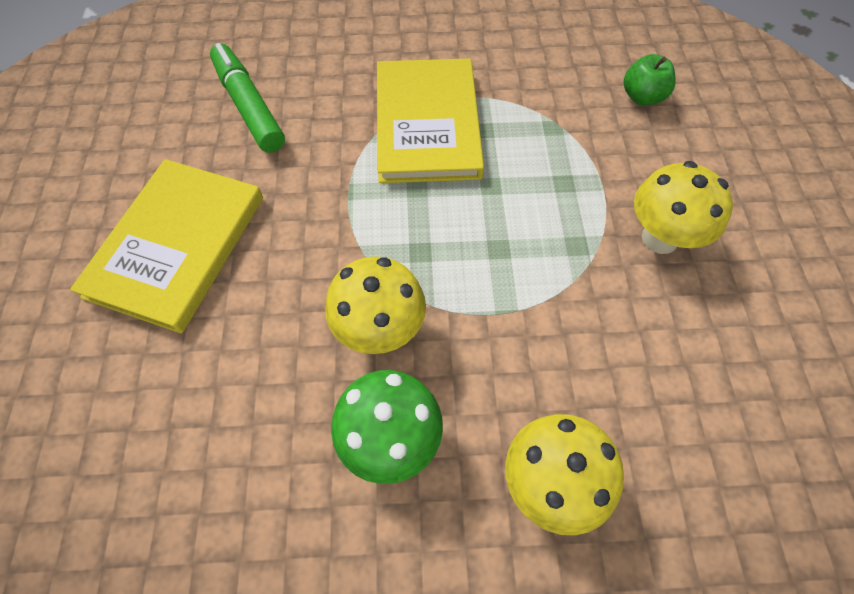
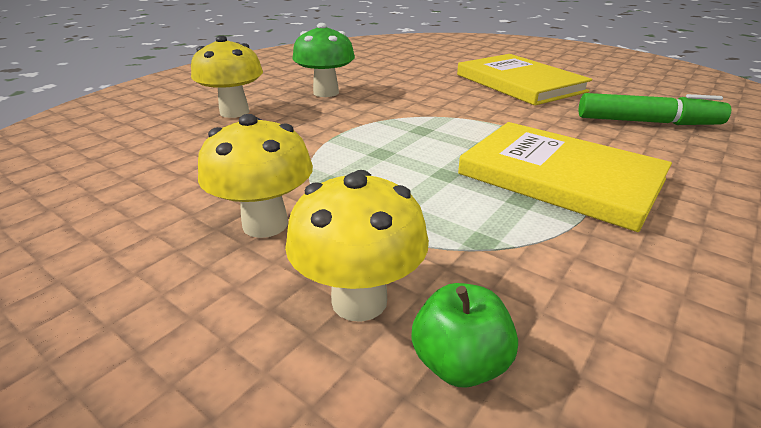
camera: 130 degrees right, 30 degrees down
(380, 330) = (386, 106): yellow mushroom -> yellow mushroom (359, 300)

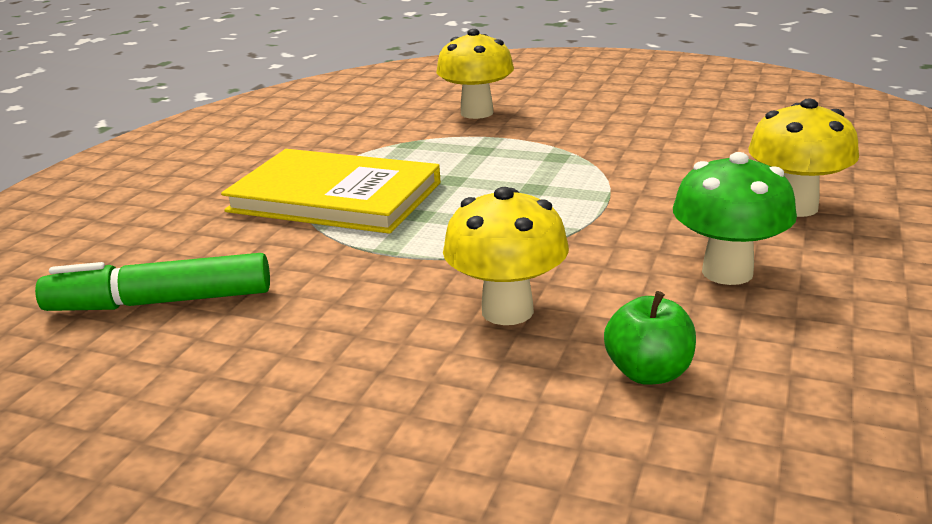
camera: 165 degrees right, 5 degrees down
(265, 224) = (574, 127): yellow mushroom -> yellow mushroom (507, 311)
(459, 363) = (415, 107): green apple -> green apple (648, 373)
(519, 83) = (353, 387): yellow book -> none

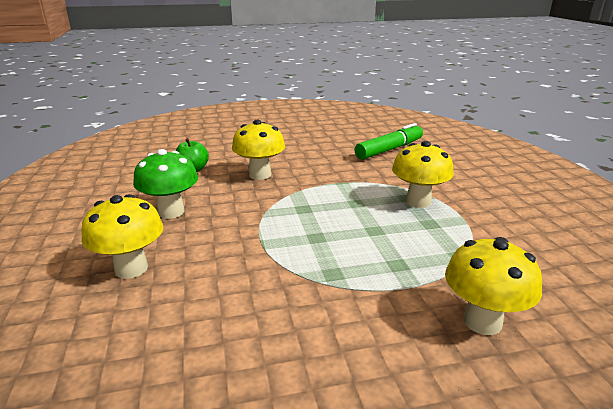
camera: 145 degrees right, 0 degrees up
(335, 197) = (418, 202): yellow book -> yellow mushroom

